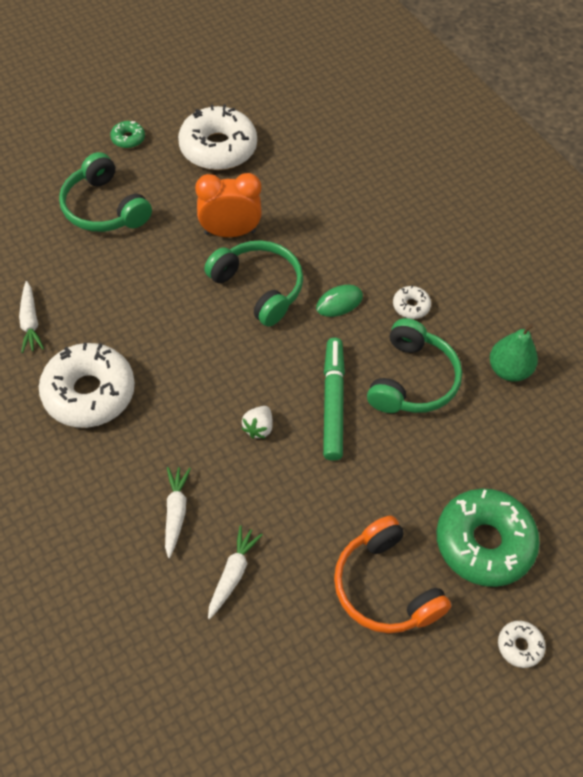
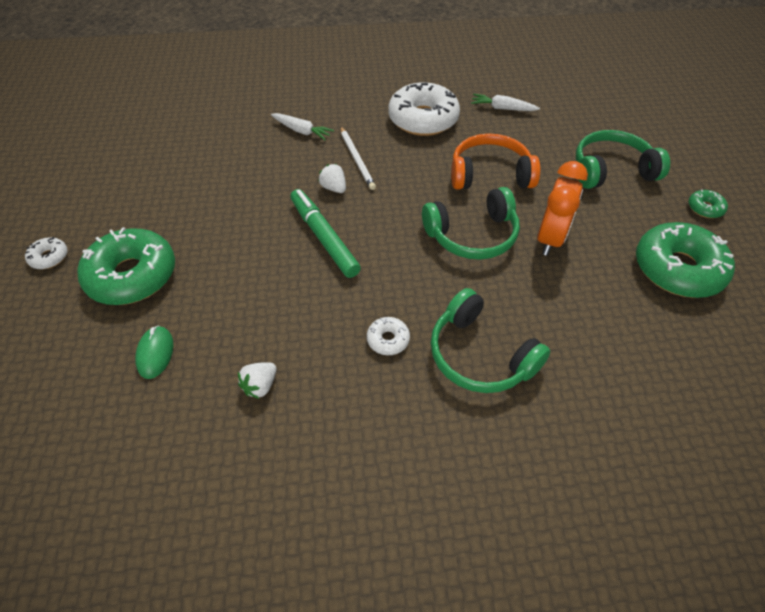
camera: 120 degrees right, 5 degrees down
(199, 428) = (357, 159): none -> white pencil
(218, 148) = (677, 269): white donut -> green donut
(232, 574) = (239, 141): white carrot -> none
(333, 402) = (324, 237): green marker -> green marker turned 150 degrees counterclockwise
(339, 302) = (424, 284): green mouse -> green mouse (155, 353)
(385, 587) = (160, 206): orange headphones -> orange headphones (490, 174)
(412, 380) = (306, 300): green headphones -> green headphones (480, 355)
(508, 370) = (260, 386): green pear -> white strawberry

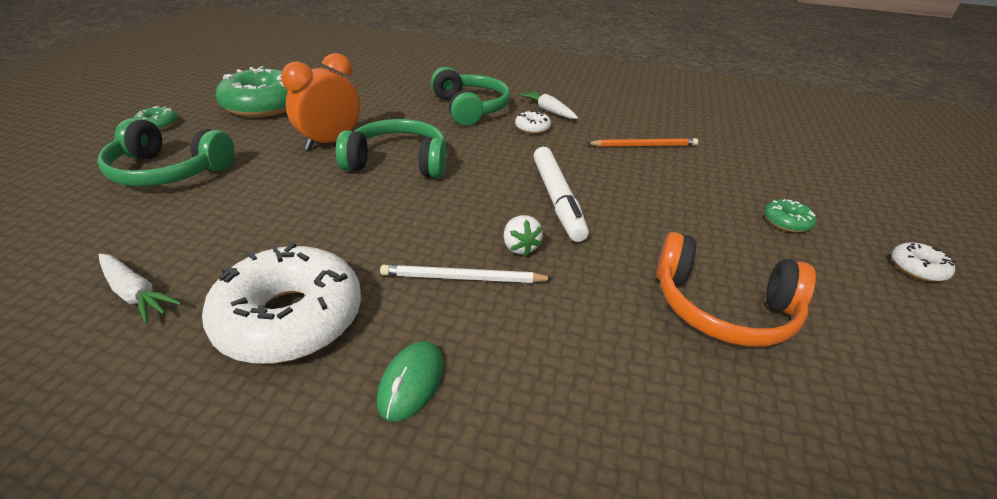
camera: 160 degrees left, 15 degrees down
(132, 275) = (786, 222): green donut -> green donut, size x0.44
(155, 353) = (733, 163): green mouse -> green mouse (411, 382)
(255, 352) = (644, 145): none -> orange pencil
(260, 386) = (640, 131): white strawberry -> none
(302, 131) = (531, 368): white carrot -> white carrot (548, 110)
(324, 237) = (557, 199): green marker -> white marker
(357, 159) = (462, 278): white pencil -> white pencil turned 90 degrees counterclockwise
(490, 174) = (306, 206): orange headphones -> orange headphones (722, 307)

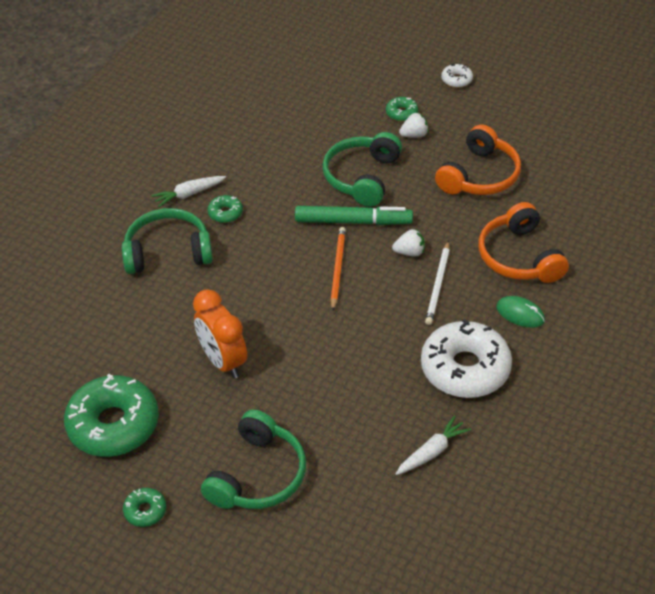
camera: 75 degrees left, 10 degrees up
(398, 162) = (274, 312): green headphones -> green headphones (362, 177)
(532, 128) = (225, 213): white donut -> green donut
(554, 373) = (519, 257): none -> orange headphones
(557, 199) = (353, 221): white marker -> green marker
(644, 145) = (277, 149): orange pencil -> orange pencil (337, 269)
(754, 235) = (414, 135): none -> white strawberry

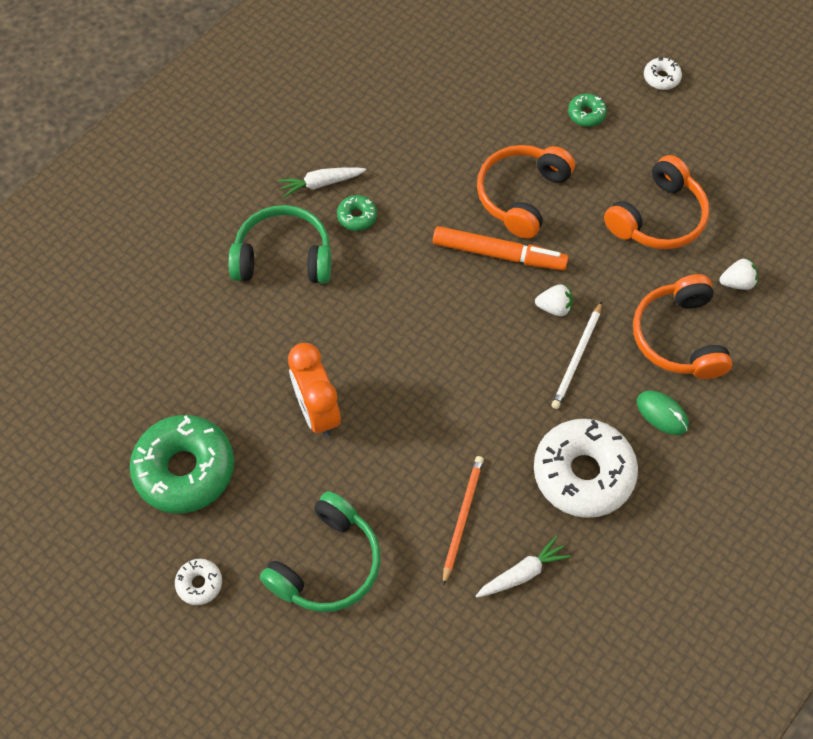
camera: 10 degrees right, 15 degrees up
(145, 511) = (199, 583): green donut -> white donut
(337, 269) = (468, 315): orange pencil -> orange pencil (462, 518)
(353, 221) = (499, 254): green marker -> orange marker
(362, 177) = (522, 195): green headphones -> orange headphones
(414, 135) = (594, 147): white strawberry -> white strawberry (737, 282)

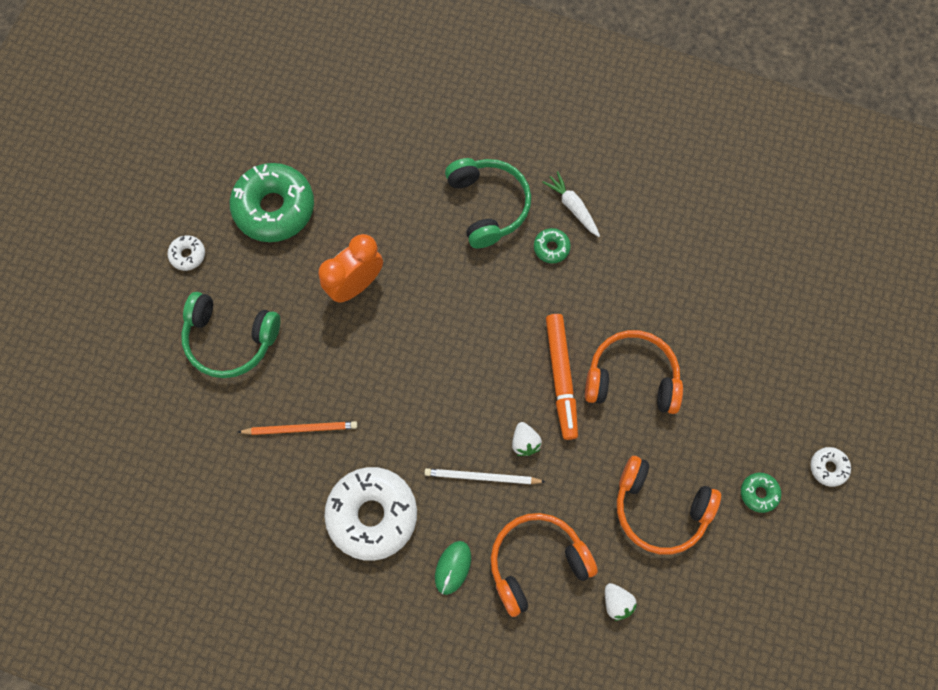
camera: 70 degrees right, 10 degrees up
(522, 573) = (268, 491): white carrot -> none
(586, 114) = (750, 408): green donut -> green donut (759, 493)

